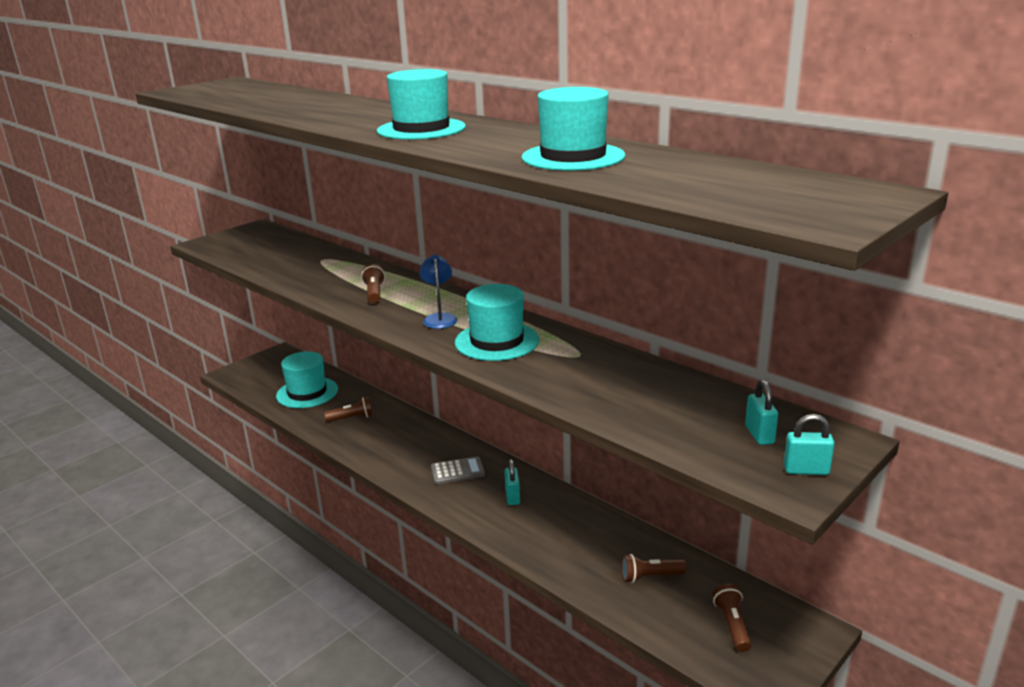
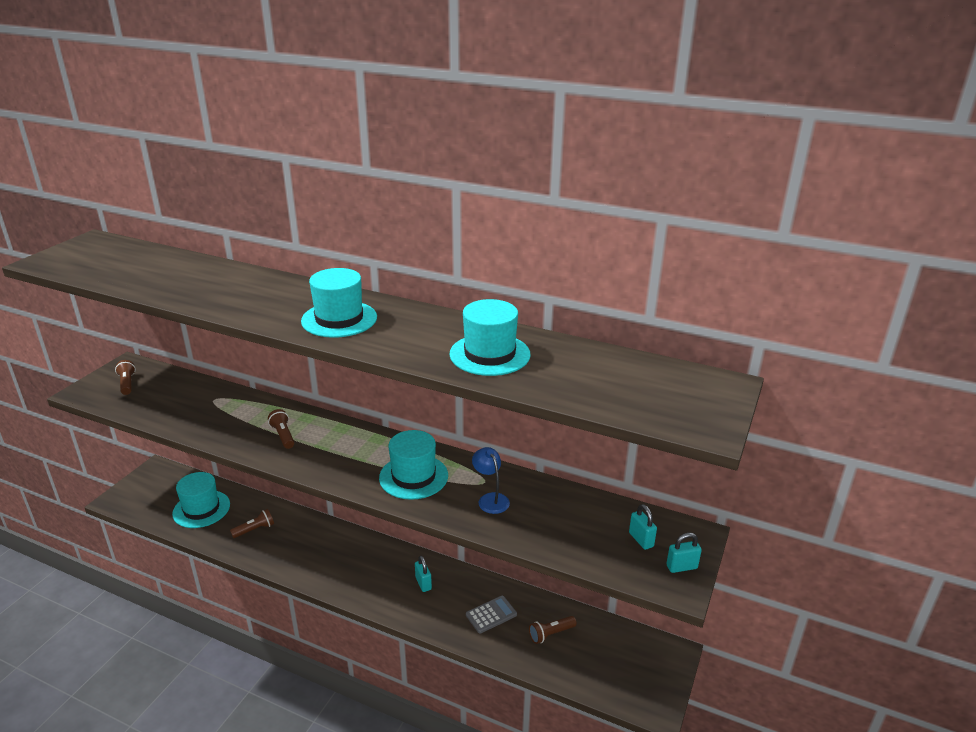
camera: 20 degrees left, 5 degrees up
(439, 318) = (354, 457): blue lamp -> blue lamp (490, 499)
(457, 471) = (369, 567): grey calculator -> grey calculator (491, 615)
(732, 625) = (619, 662): brown flashlight -> brown flashlight (127, 384)

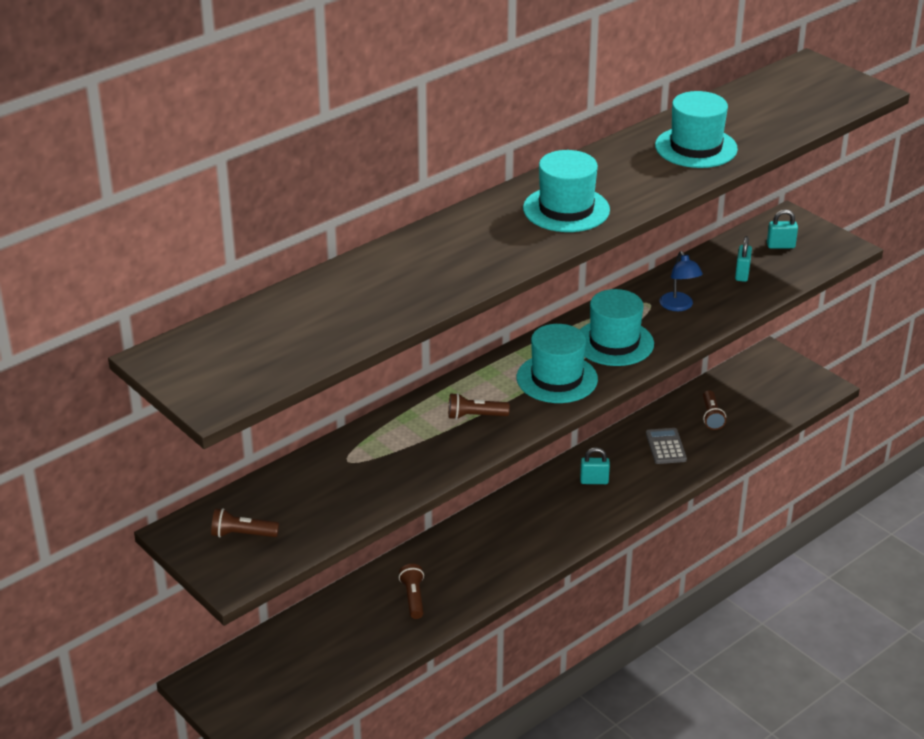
camera: 65 degrees left, 5 degrees up
(201, 509) = (334, 643): turquoise hat -> turquoise hat (557, 378)
(490, 499) = (679, 306): blue lamp -> blue lamp turned 105 degrees counterclockwise
(681, 567) = (823, 238): turquoise padlock -> turquoise padlock (742, 274)

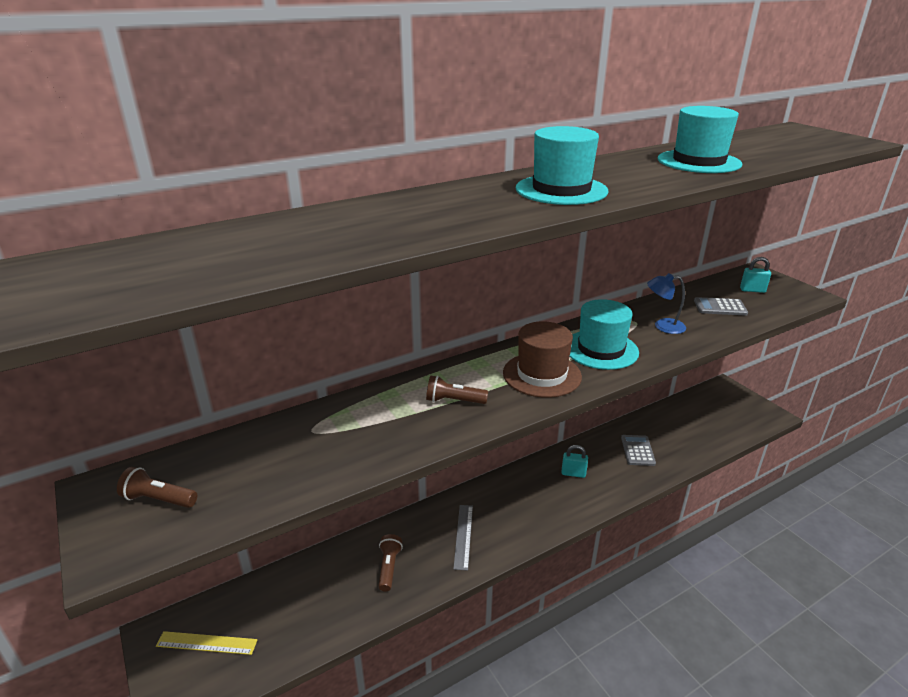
camera: 10 degrees right, 5 degrees down
(254, 683) = (207, 643): none -> yellow ruler
(484, 559) = (463, 536): none -> grey ruler
(557, 378) = (542, 375): turquoise hat -> brown hat
(679, 306) = (663, 326): blue lamp -> blue lamp turned 105 degrees clockwise
(711, 417) = (677, 430): brown flashlight -> none
(742, 274) = (720, 307): turquoise padlock -> grey calculator

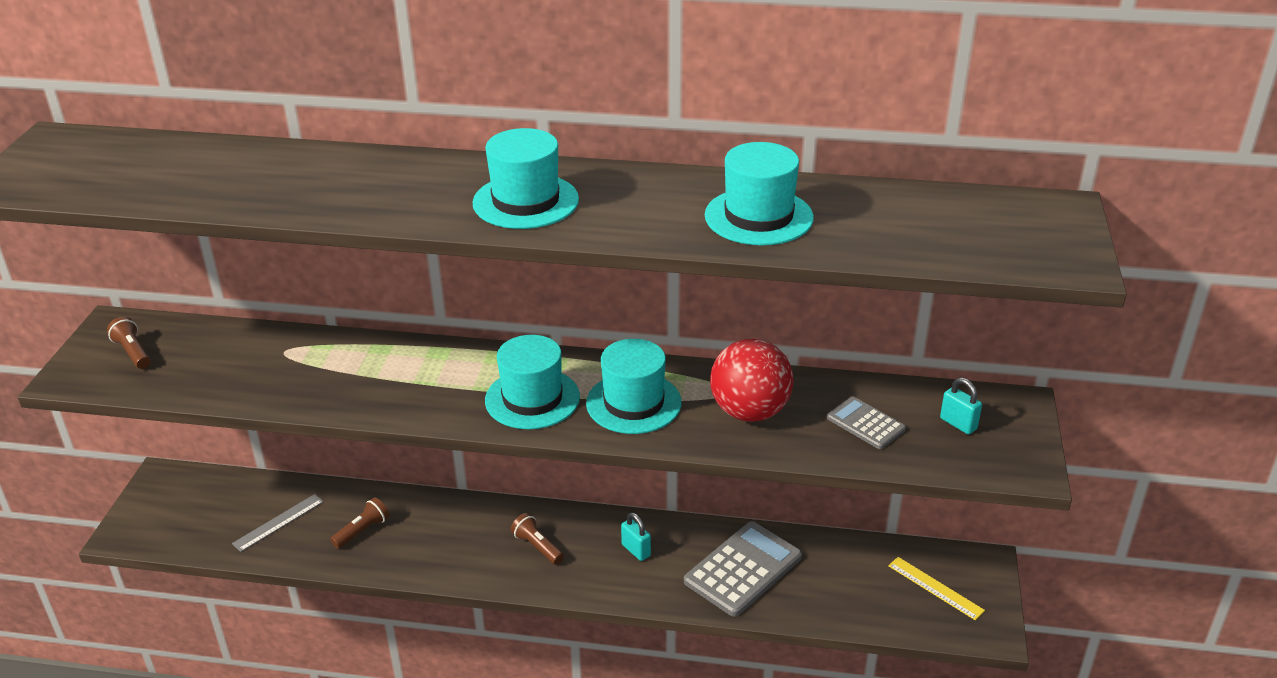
camera: 40 degrees right, 5 degrees up
(207, 643) = (183, 504): yellow ruler -> yellow ruler (935, 588)
(454, 401) = (420, 383): brown flashlight -> brown flashlight (537, 547)
(463, 536) = (453, 543): grey ruler -> grey ruler (278, 522)
(542, 375) = (532, 398): brown hat -> turquoise hat
(637, 450) = (743, 569): grey calculator -> grey calculator, size x1.79
(663, 326) = (749, 411): blue lamp -> red ball

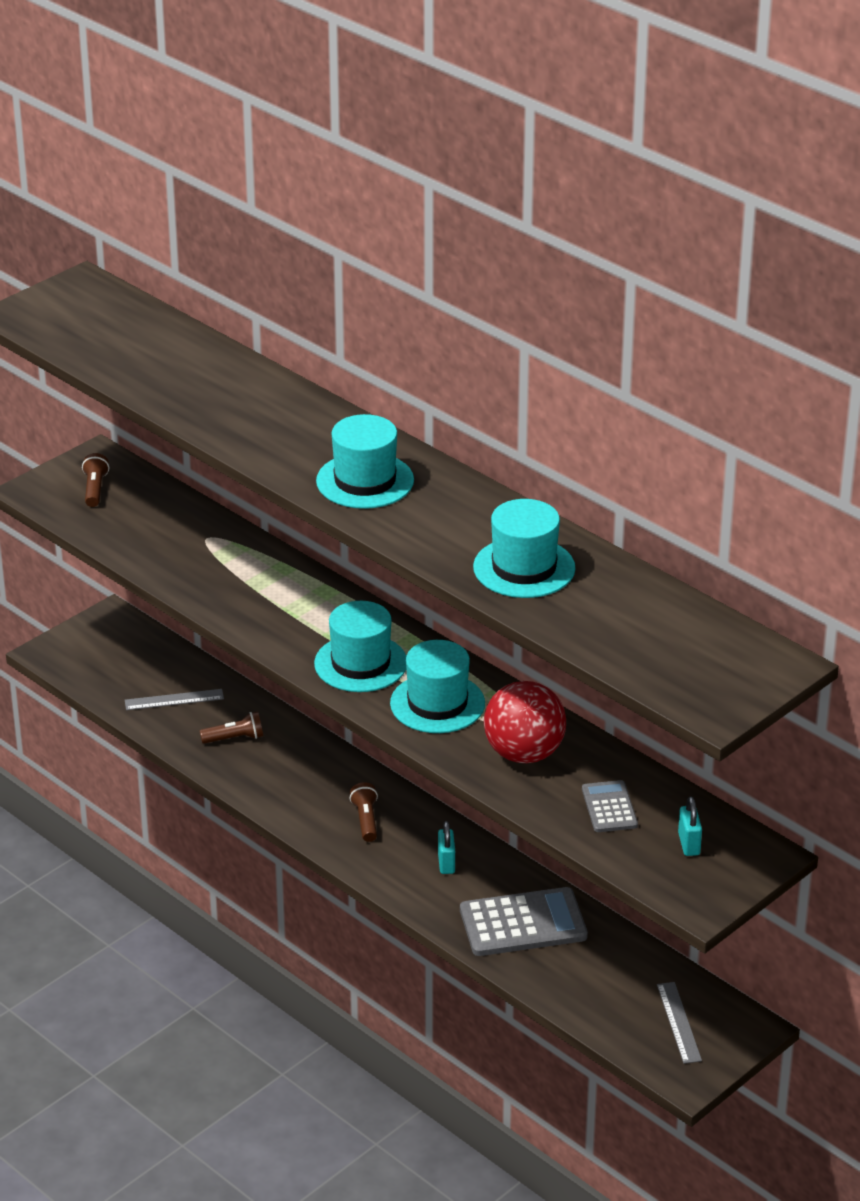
camera: 35 degrees right, 0 degrees up
(935, 588) = (679, 1022): yellow ruler -> grey ruler

